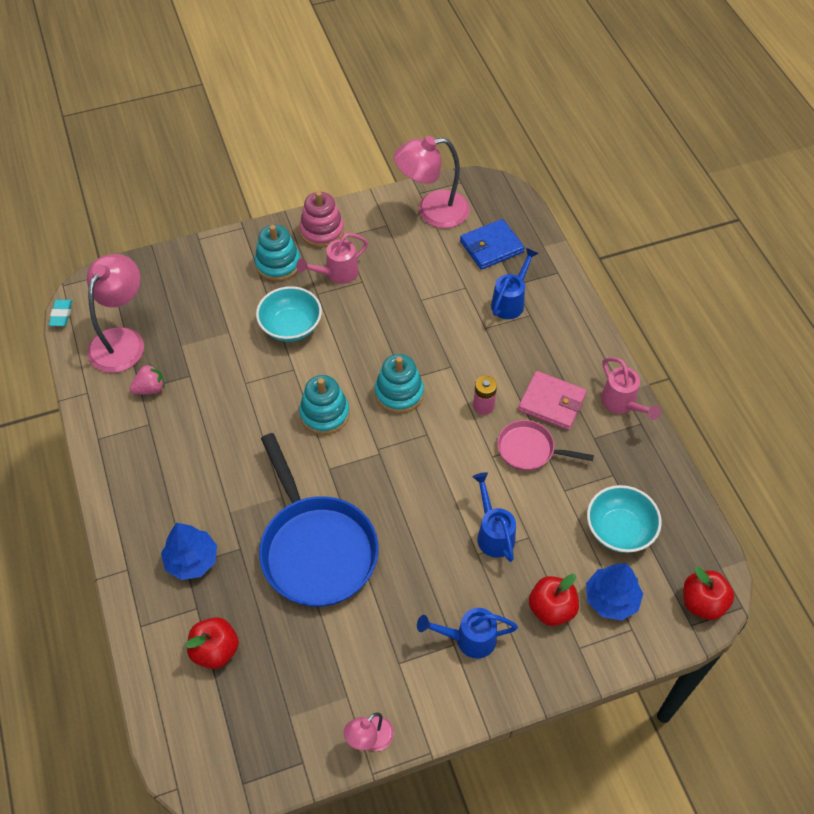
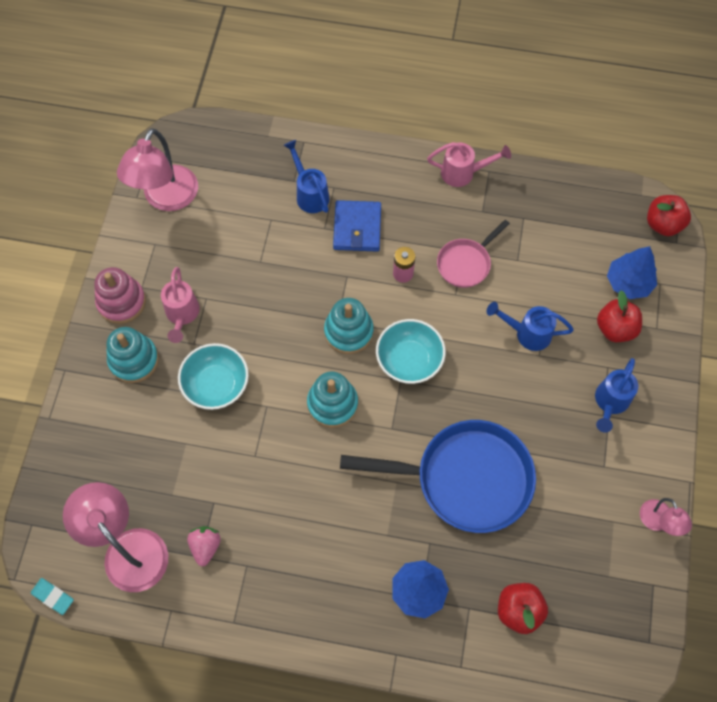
camera: 60 degrees left, 10 degrees up
(491, 247) = (241, 175): blue wallet -> blue wallet (357, 228)
(552, 403) = (431, 222): pink wallet -> none
(619, 530) = (574, 242): turquoise bowl -> turquoise bowl (409, 360)

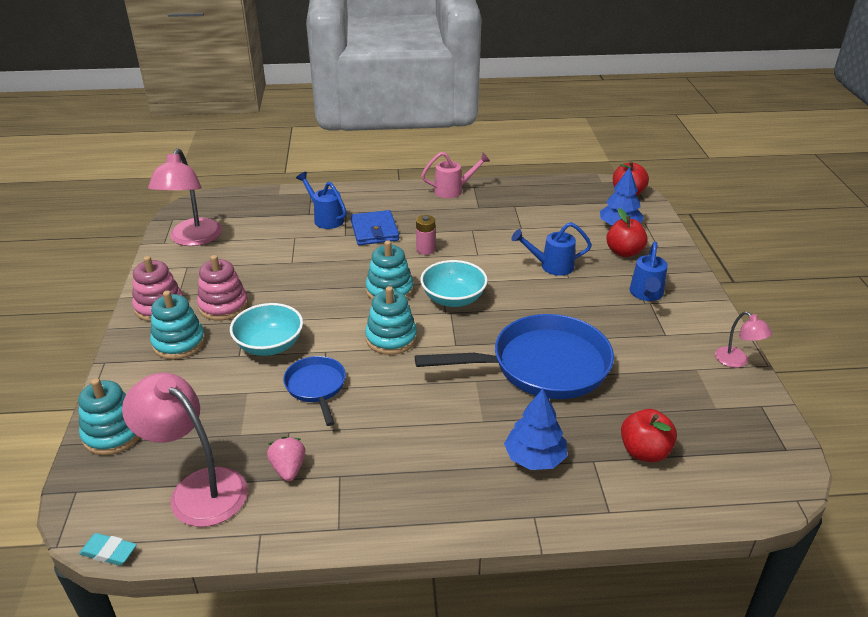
camera: 15 degrees left, 30 degrees down
(66, 465) = (113, 433): none -> turquoise stacking toy
(182, 315) = (223, 306): pink watering can -> pink stacking toy
(248, 453) = (316, 387): none -> blue pan
(466, 263) = (478, 236): pink pan -> none

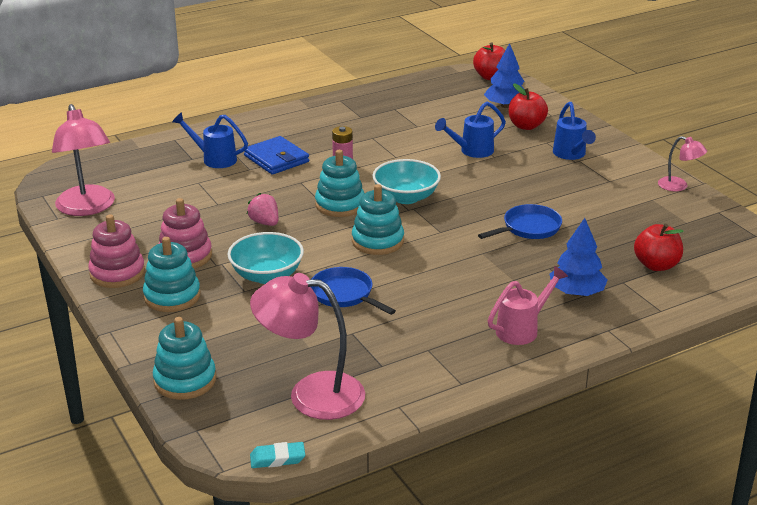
camera: 25 degrees left, 5 degrees down
(288, 469) = (379, 358): pink strawberry -> pink strawberry (265, 222)
(453, 190) = (323, 107): pink watering can -> pink watering can (522, 329)
(542, 366) = (528, 228): blue pan -> blue pan, size x0.51

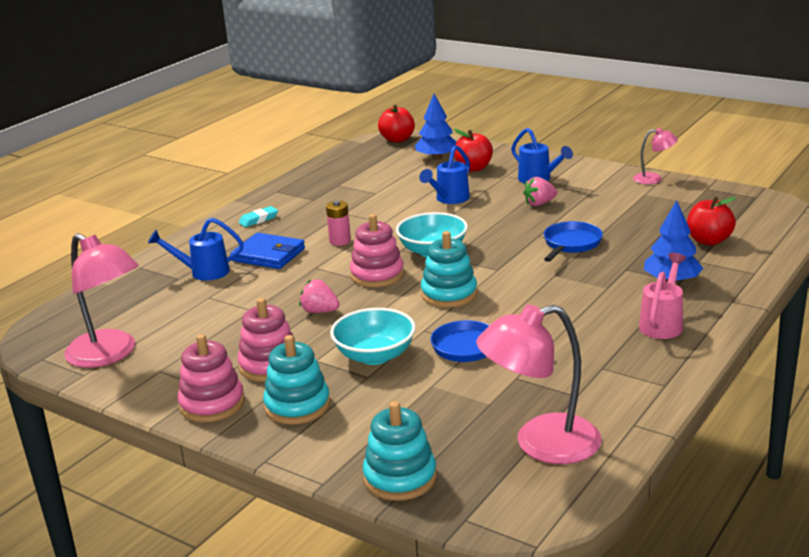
camera: 25 degrees left, 5 degrees down
(277, 458) = (577, 513): turquoise eraser -> turquoise eraser (258, 219)
(340, 205) = (377, 275): turquoise stacking toy -> pink stacking toy
(545, 179) = (539, 204): none -> pink strawberry

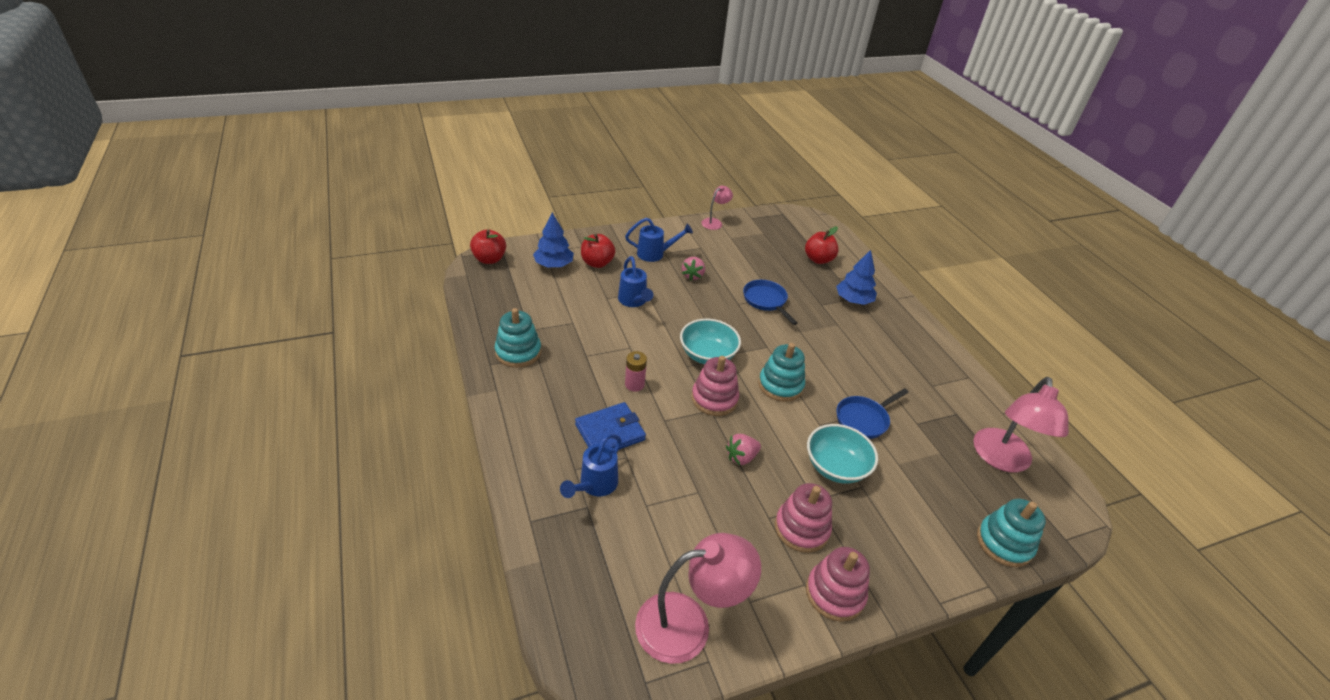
camera: 60 degrees left, 15 degrees up
(258, 219) = (533, 402): turquoise eraser -> none
(297, 406) = (875, 545): turquoise stacking toy -> turquoise stacking toy (518, 352)
(663, 323) = (900, 334): pink watering can -> none

